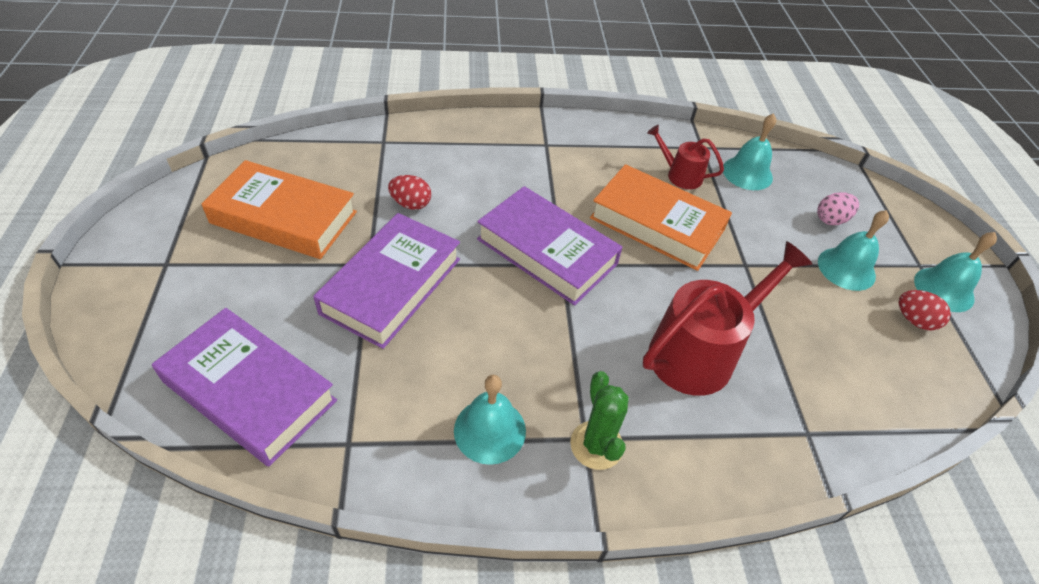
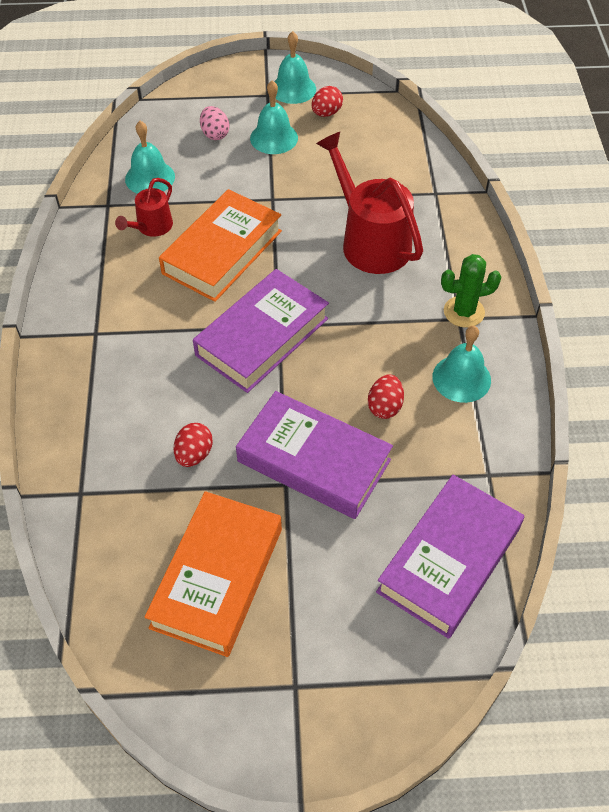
camera: 85 degrees left, 5 degrees up
(453, 349) = (385, 406): none -> red egg

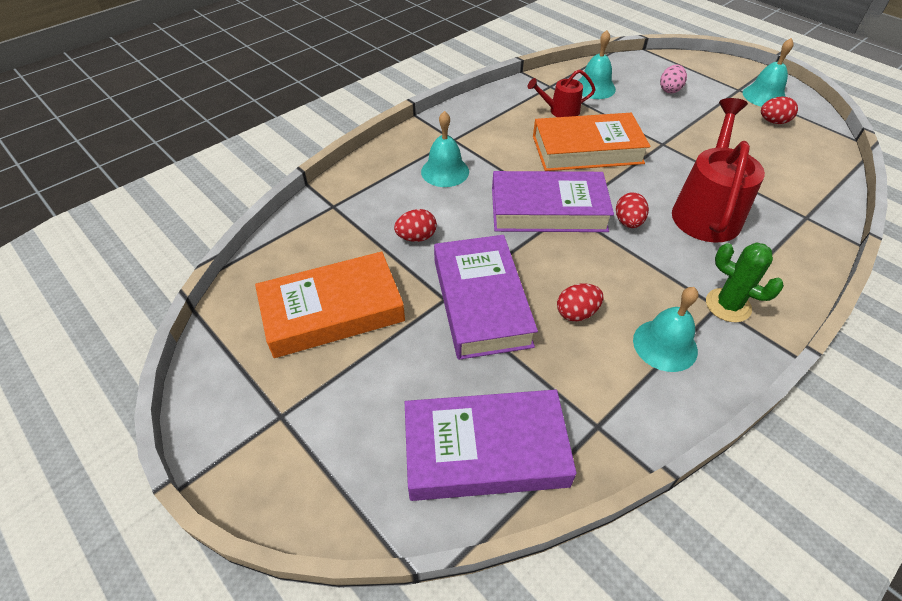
camera: 50 degrees right, 5 degrees down
(274, 138) = (711, 113): turquoise bell -> turquoise bell (445, 171)
(331, 298) = (628, 222): none -> red egg

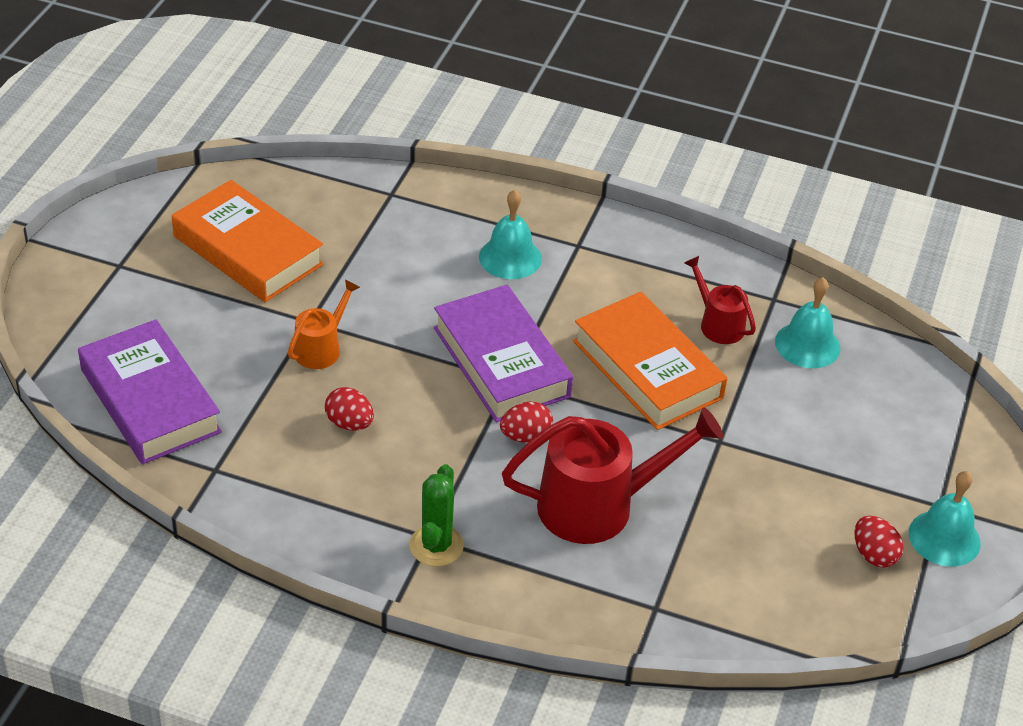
camera: 60 degrees right, 5 degrees down
(416, 237) = (384, 272): red egg -> none
(481, 302) = (321, 348): purple book -> orange watering can
(665, 345) = (345, 501): turquoise bell -> none
(670, 90) = (870, 426): pink egg -> none

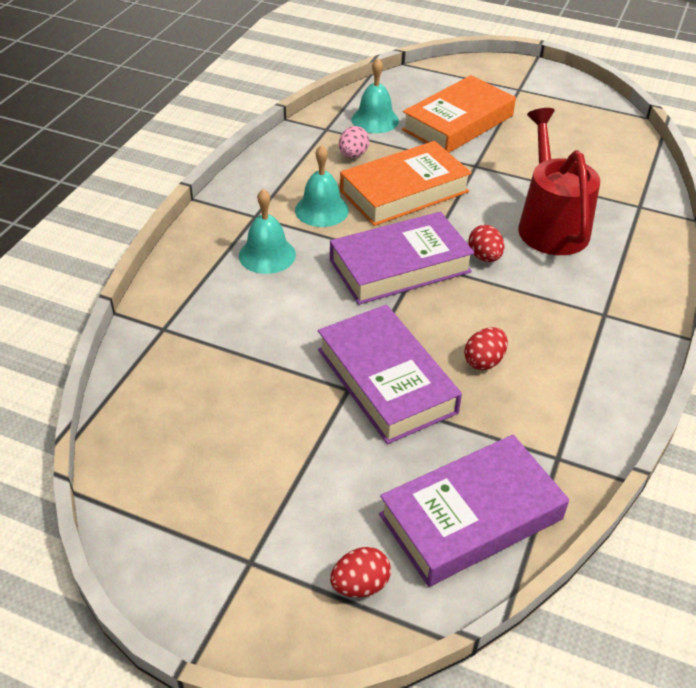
camera: 85 degrees left, 0 degrees up
(247, 250) = (237, 440): orange book -> orange book (458, 123)
(321, 348) = (386, 380): orange watering can -> purple book
(436, 545) = (613, 310): green cactus -> none
(718, 324) = (353, 155): red watering can -> pink egg
(874, 555) = (567, 116): red egg -> red egg (360, 585)
(944, 538) = (546, 91): turquoise bell -> turquoise bell (321, 210)

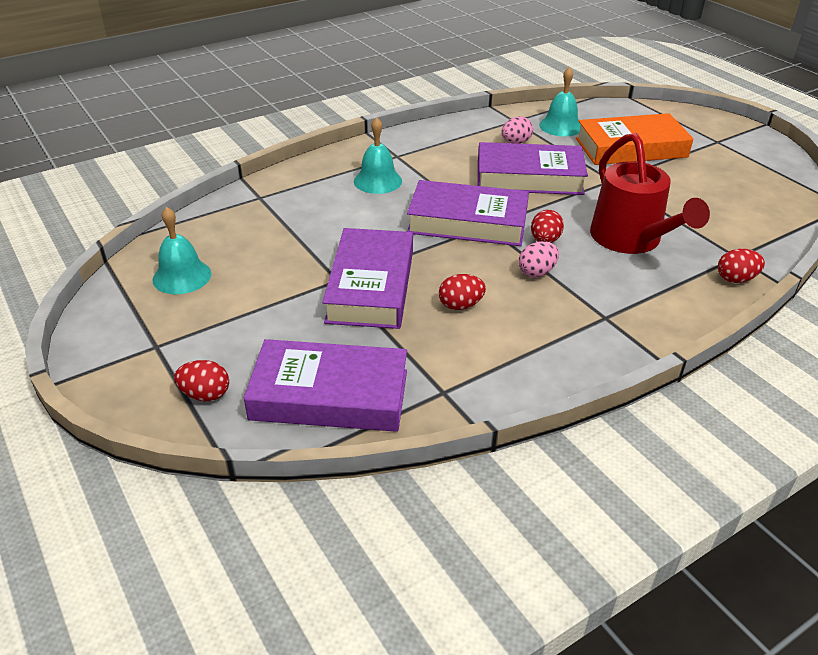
camera: 35 degrees right, 5 degrees down
(321, 210) = (450, 168): turquoise bell -> turquoise bell (182, 276)
(404, 191) = (529, 177): orange book -> purple book
(510, 294) = (537, 272): none -> pink egg
(550, 224) = (631, 240): red watering can -> red watering can turned 135 degrees clockwise
(658, 229) = (736, 279): none -> red egg

